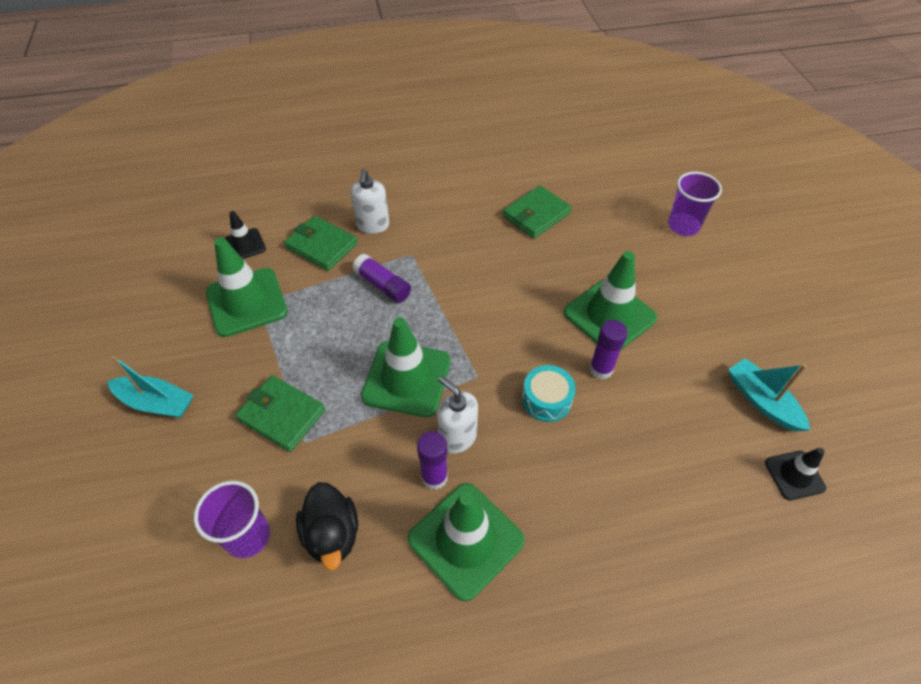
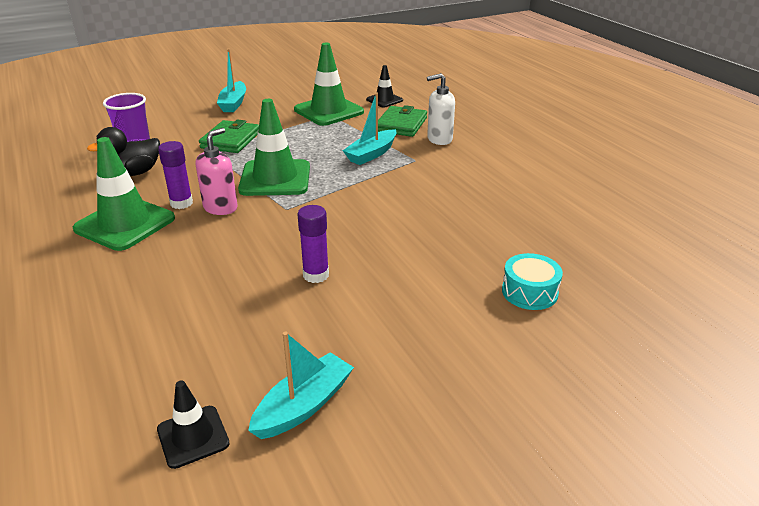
camera: 75 degrees right, 20 degrees down
(383, 285) = (371, 154): purple glue stick -> turquoise boat
(457, 437) = (220, 208): white soap dispenser -> pink soap dispenser
(536, 215) = (518, 215): green wallet -> none
(546, 399) = (269, 246): turquoise drum -> turquoise drum (529, 292)
(609, 315) = (394, 275): green traffic cone -> none
(683, 226) = (588, 324): purple cup -> none

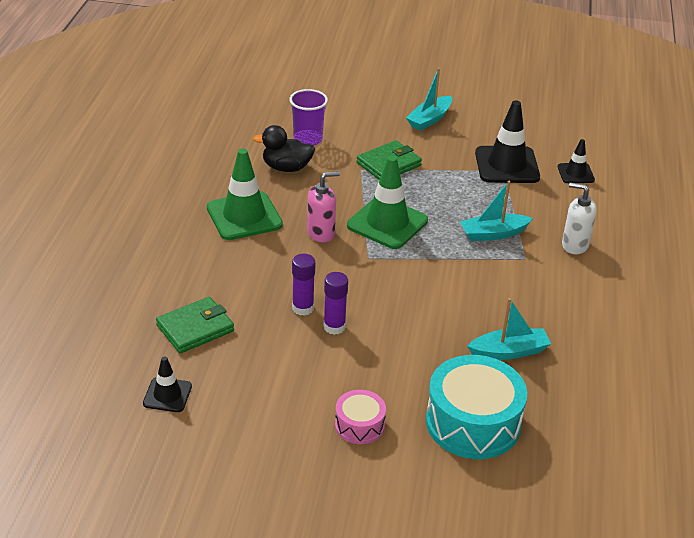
camera: 35 degrees right, 5 degrees up
(181, 203) = (297, 215): purple glue stick -> purple glue stick (303, 308)
(303, 406) = (241, 412): turquoise boat -> turquoise boat (509, 351)
(328, 111) = (507, 165): green traffic cone -> black traffic cone
(401, 124) = (558, 212): green wallet -> green wallet (195, 328)
(439, 348) = (359, 425): none -> pink drum
(529, 292) = (473, 422): turquoise drum -> turquoise drum, size x1.92

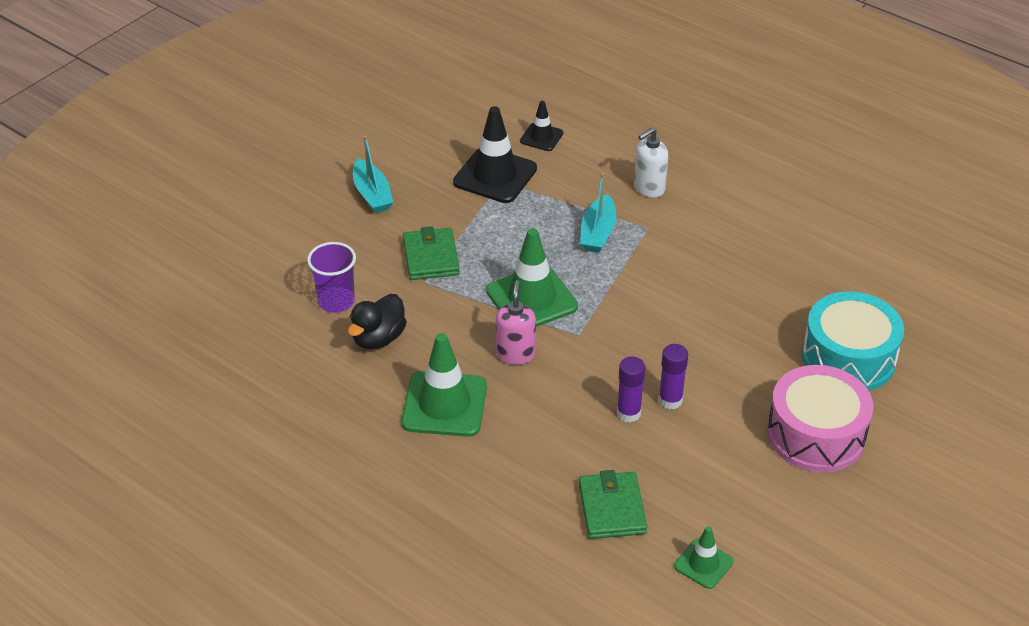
camera: 60 degrees left, 5 degrees up
(167, 395) = (703, 564): black traffic cone -> green traffic cone
(359, 425) = (816, 434): pink drum -> pink drum, size x1.92
(509, 351) = (770, 296): turquoise boat -> none

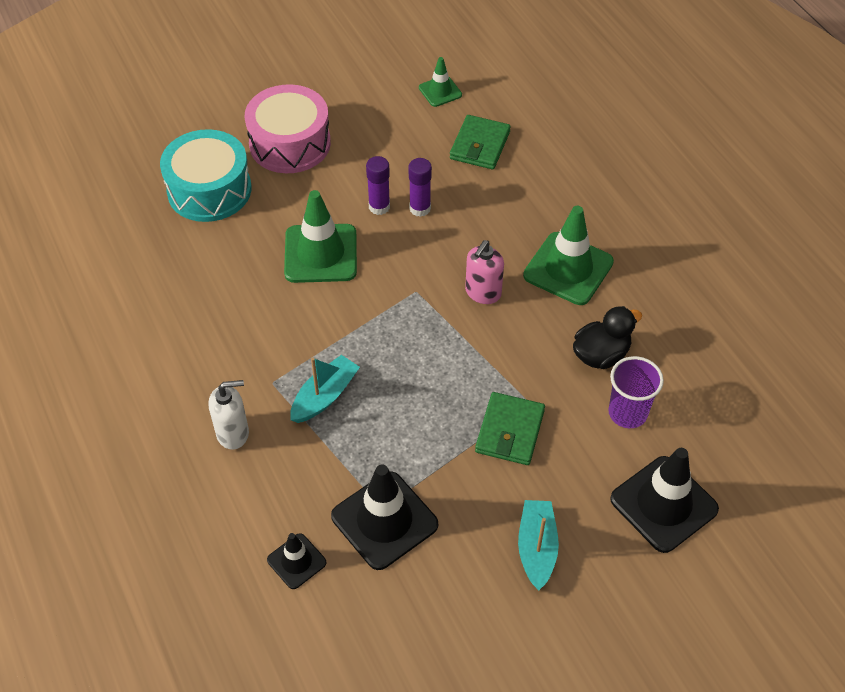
camera: 155 degrees left, 10 degrees up
(283, 249) = (663, 504): none -> black traffic cone
(531, 299) = (436, 344): green traffic cone -> green traffic cone (320, 254)

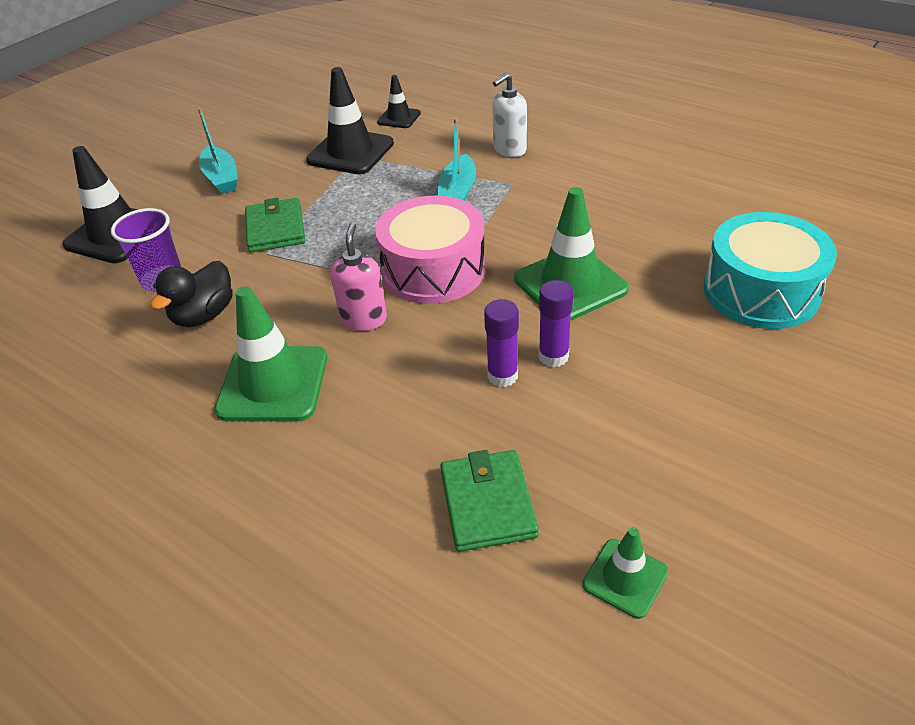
camera: 155 degrees right, 10 degrees down
(290, 143) = (743, 383): pink drum -> pink drum (433, 270)

